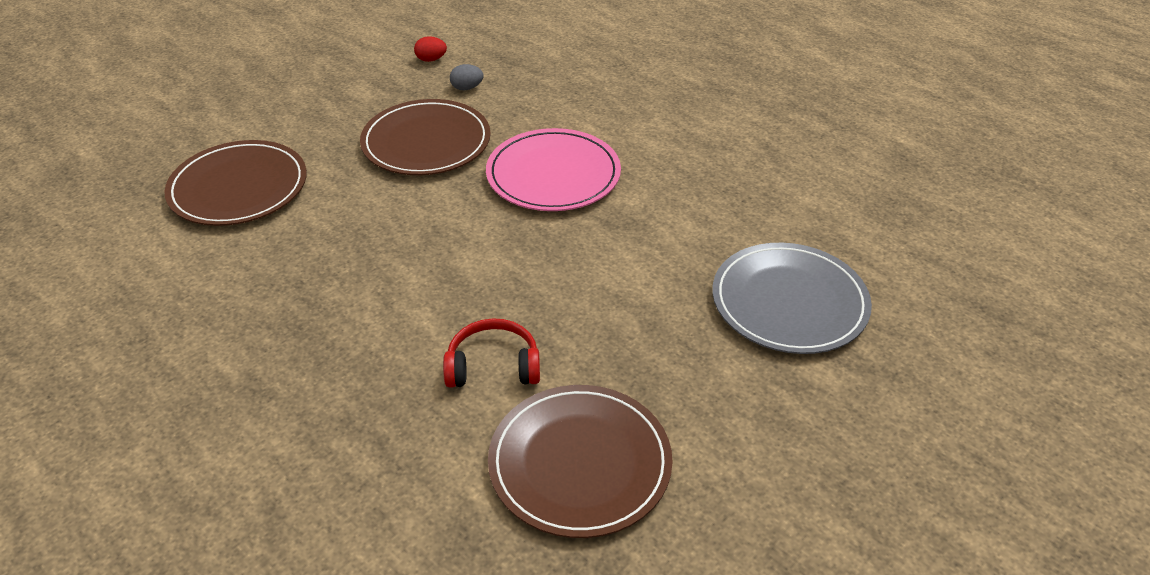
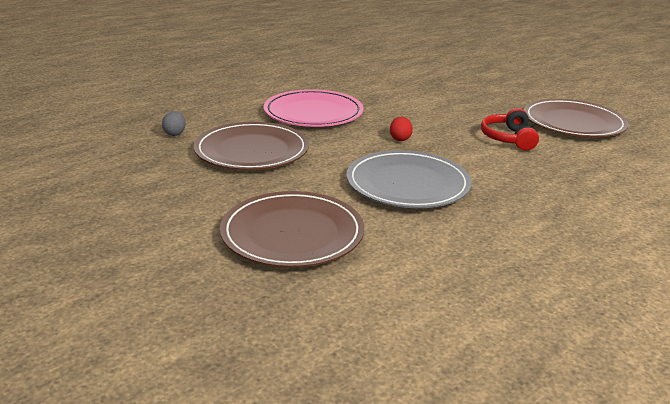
camera: 85 degrees left, 15 degrees down
(431, 59) = (112, 145): red egg -> red egg (400, 139)
(789, 302) = (442, 73): grey plate -> grey plate (407, 184)

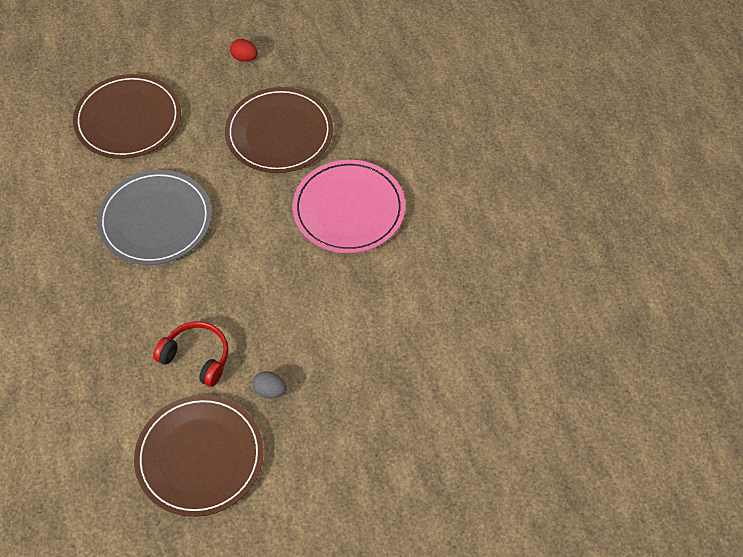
camera: 115 degrees right, 30 degrees up
(175, 133) = (345, 88): grey egg -> grey egg (270, 390)
(400, 139) = (246, 257): red egg -> red egg (244, 58)

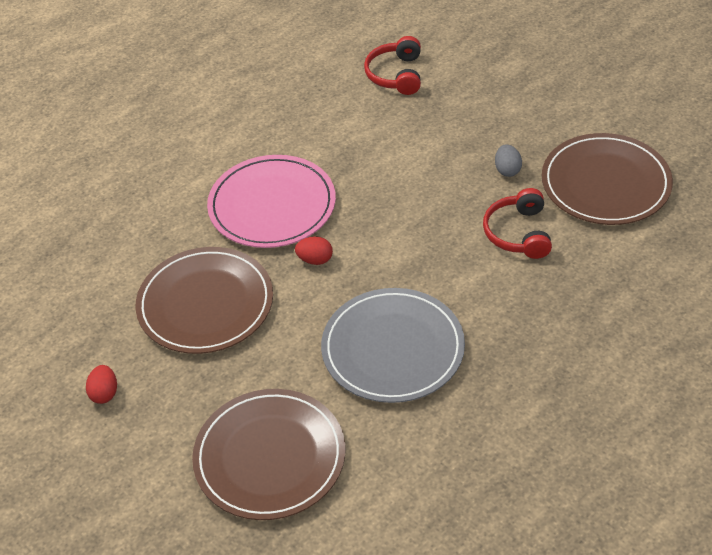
camera: 115 degrees left, 10 degrees down
(272, 212) = (315, 260): none -> red egg
(452, 371) = (396, 75): none -> red headphones

